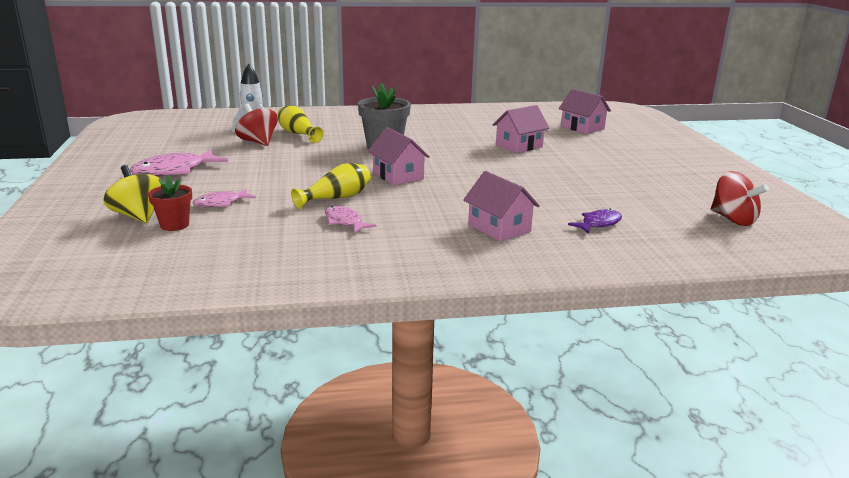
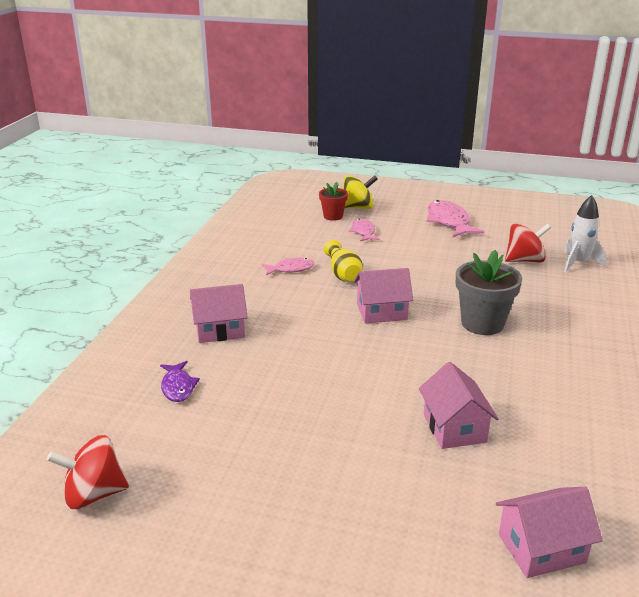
camera: 115 degrees right, 5 degrees up
(298, 134) = (552, 283): yellow vase -> none

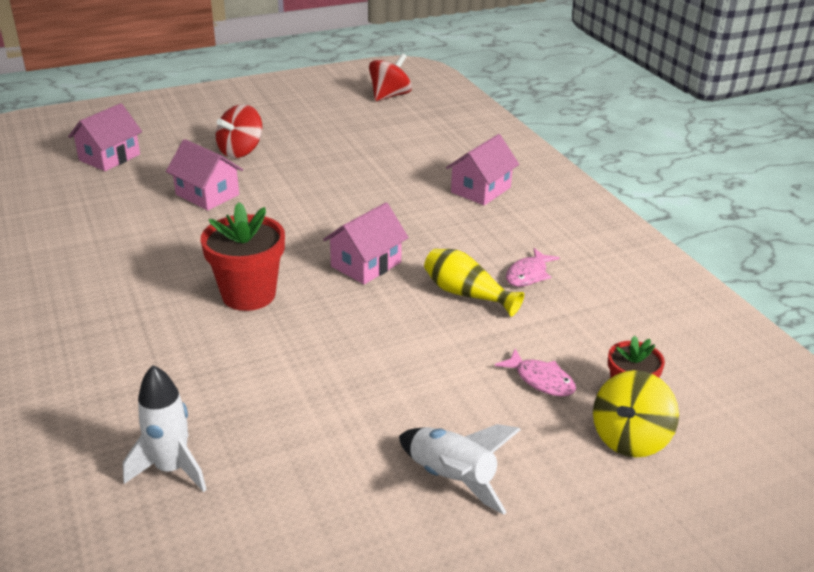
camera: 140 degrees right, 5 degrees up
(178, 387) = (437, 147): purple fish -> none
(449, 222) = (452, 479): pink fish -> white rocket
(482, 323) = (248, 295): grey flower pot -> red flower pot
(524, 260) = (260, 433): red spinning top -> red spinning top (241, 151)

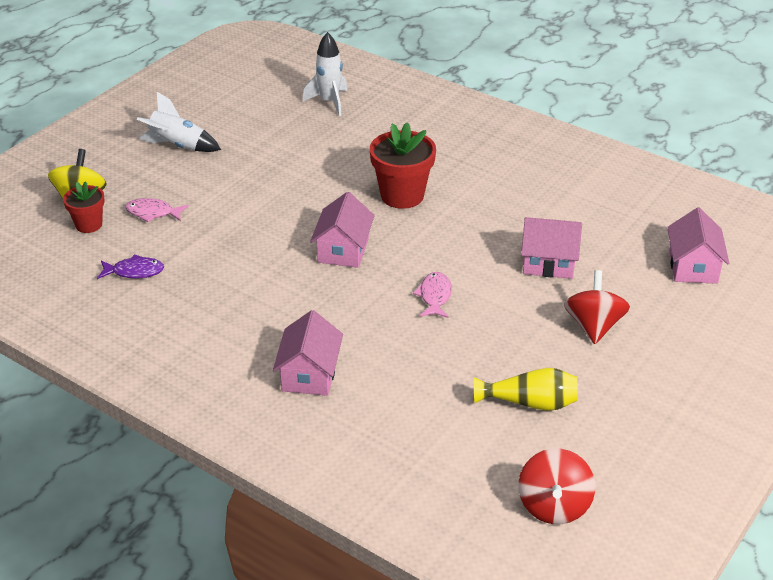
camera: 150 degrees right, 5 degrees up
(466, 294) = (244, 255): yellow vase -> yellow vase (530, 403)
(528, 274) = (205, 291): pink fish -> pink fish (434, 296)
(592, 317) = (134, 272): none -> purple fish

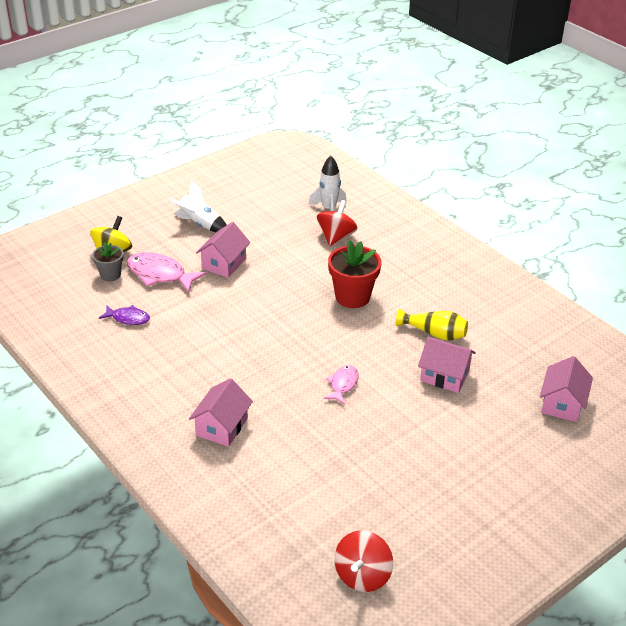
camera: 15 degrees right, 0 degrees up
(89, 225) = (110, 275): red flower pot -> grey flower pot
(153, 213) = (160, 274): pink fish -> pink fish, size x1.71
(343, 250) = (288, 332): pink house -> pink house (224, 263)
(530, 403) = (380, 488): yellow vase -> yellow vase (434, 333)
(593, 326) = (458, 436): red spinning top -> red spinning top (336, 237)

